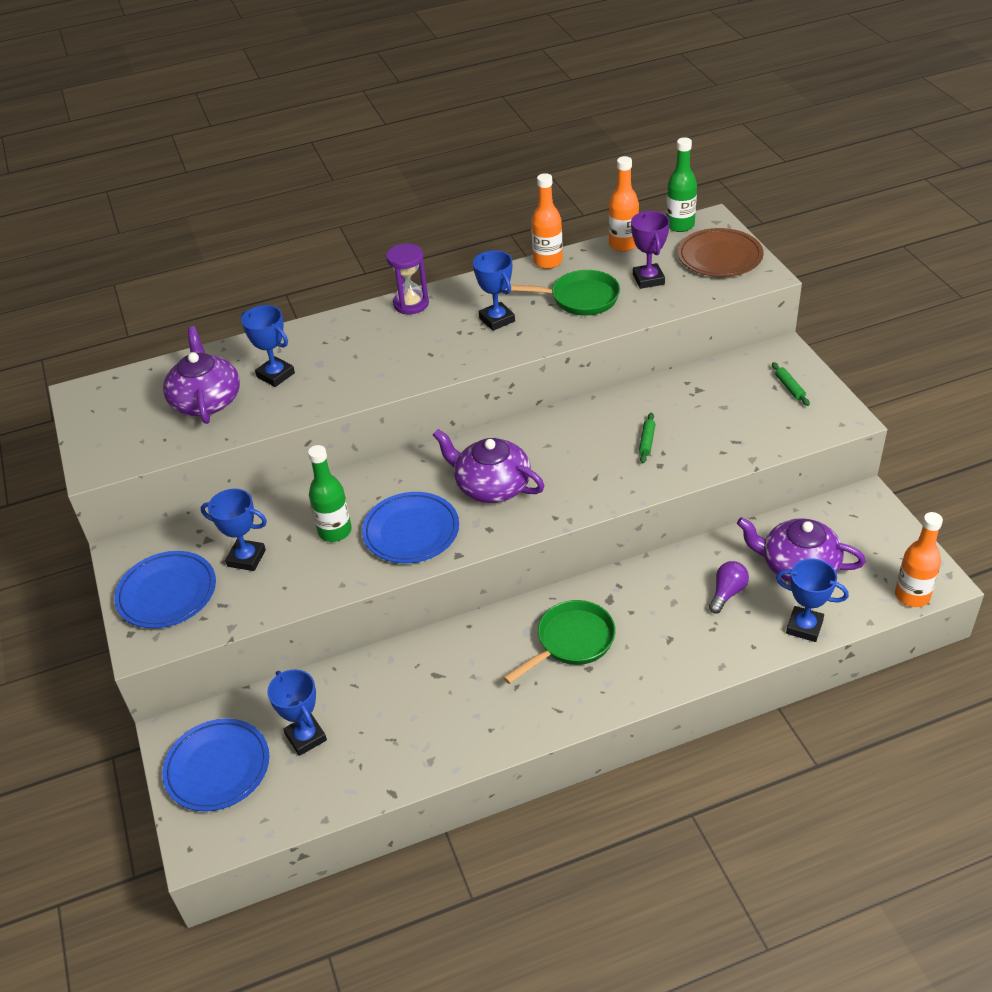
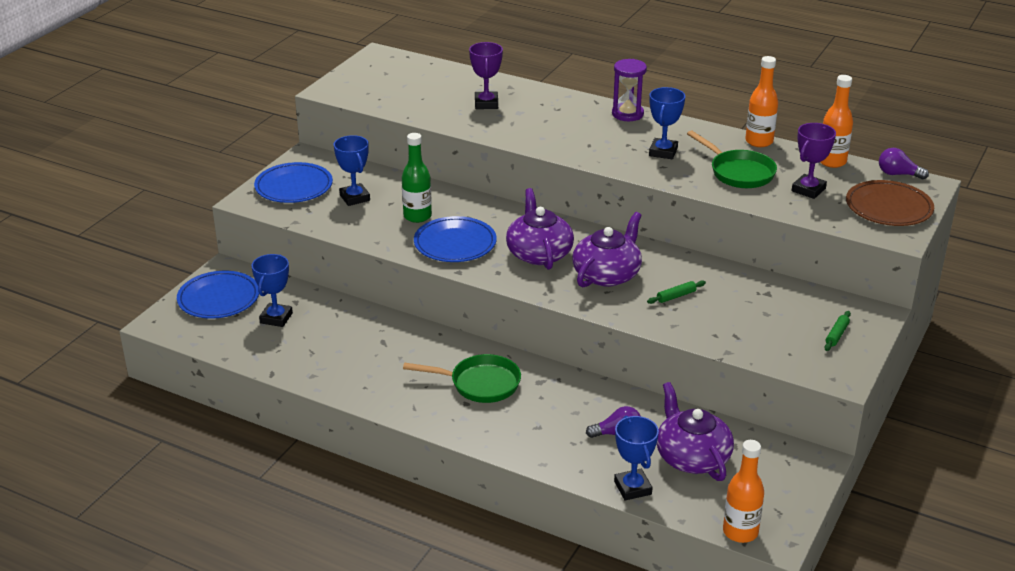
camera: 45 degrees right, 10 degrees down
(206, 400) = (430, 94): purple teapot -> purple teapot (607, 274)
(275, 375) = (486, 104): blue trophy -> purple trophy
(680, 225) = (898, 174): green bottle -> purple light bulb

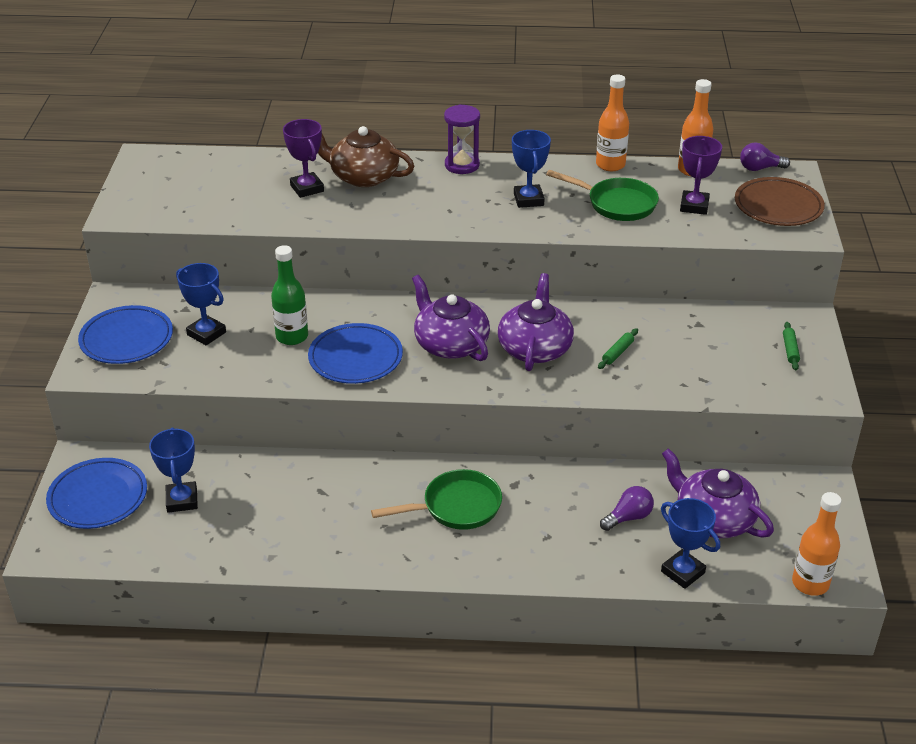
camera: 25 degrees left, 5 degrees up
(538, 105) = (363, 176): none -> brown teapot

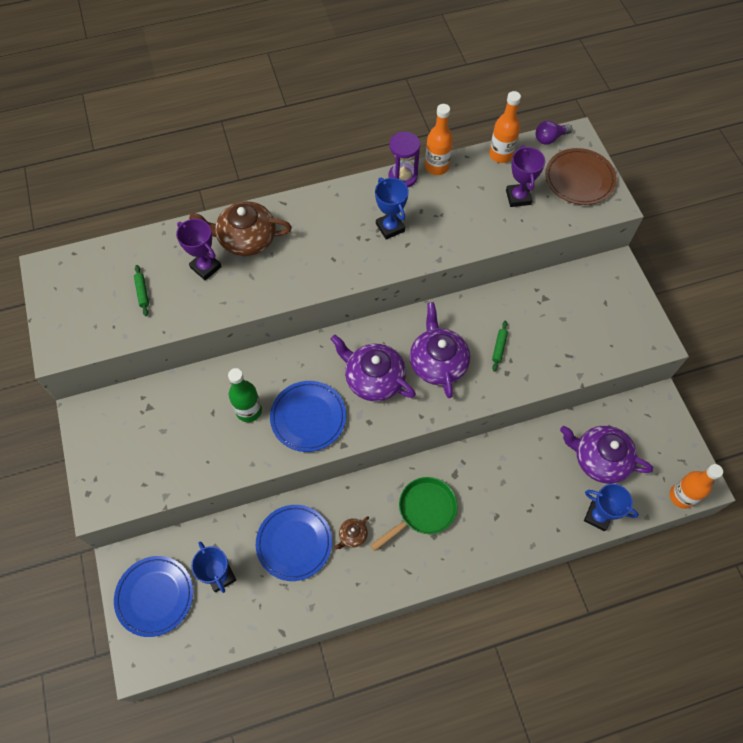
camera: 20 degrees left, 25 degrees up
(126, 339) = (116, 457): blue plate -> blue plate (294, 543)
(206, 333) = (179, 429): blue trophy -> none
(357, 506) = (352, 535): none -> brown teapot
(462, 165) = (320, 201): purple hourglass -> purple hourglass (403, 177)
(617, 204) = (459, 212): green pan -> none
(628, 517) = (544, 478): purple light bulb -> none
(790, 350) = (617, 305): green rolling pin -> green rolling pin (142, 292)

